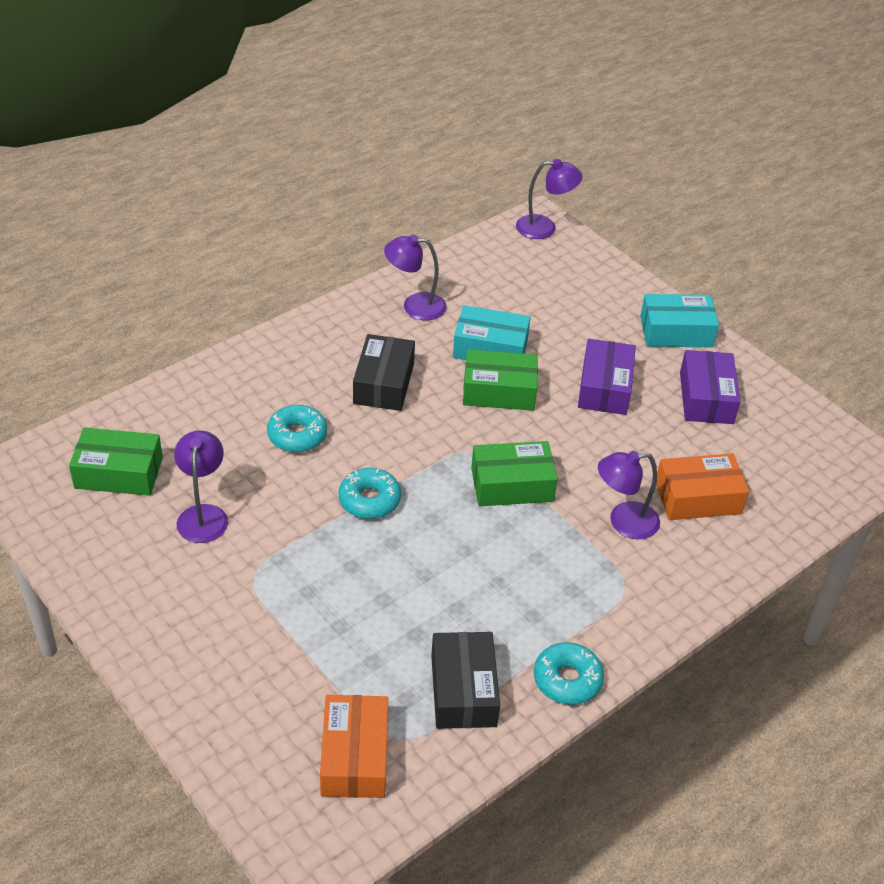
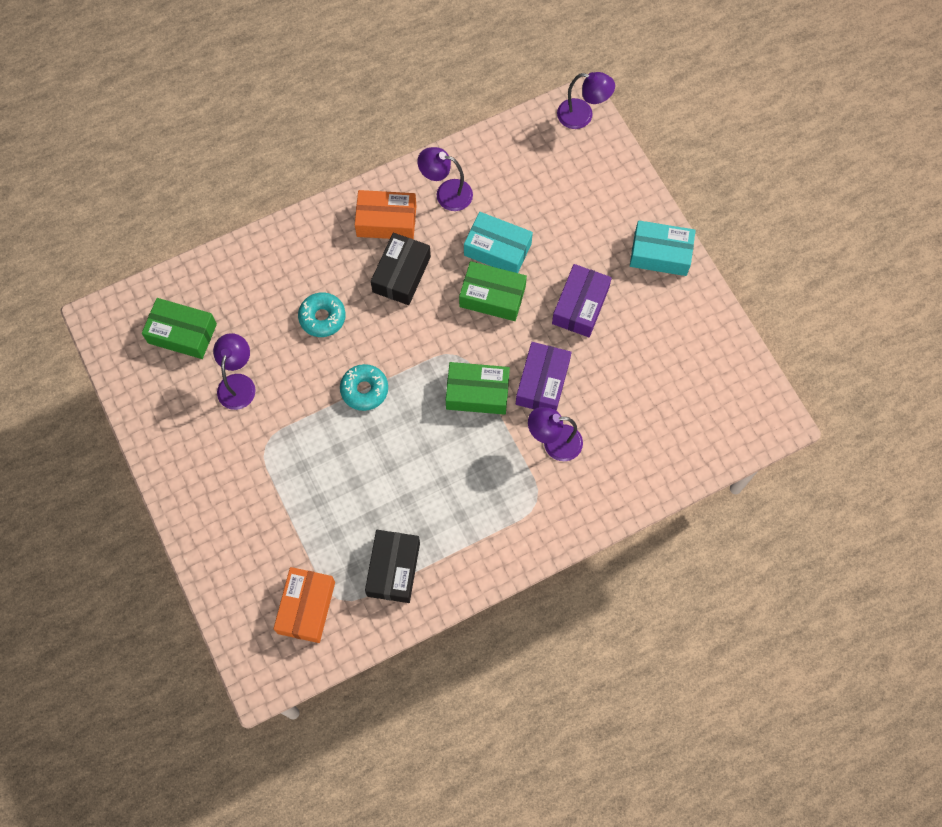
camera: 15 degrees right, 25 degrees up
(567, 680) = (470, 574): turquoise donut -> none
(698, 498) = (620, 429): orange box -> orange box (386, 221)
(706, 398) = (661, 329): purple box -> purple box (542, 383)

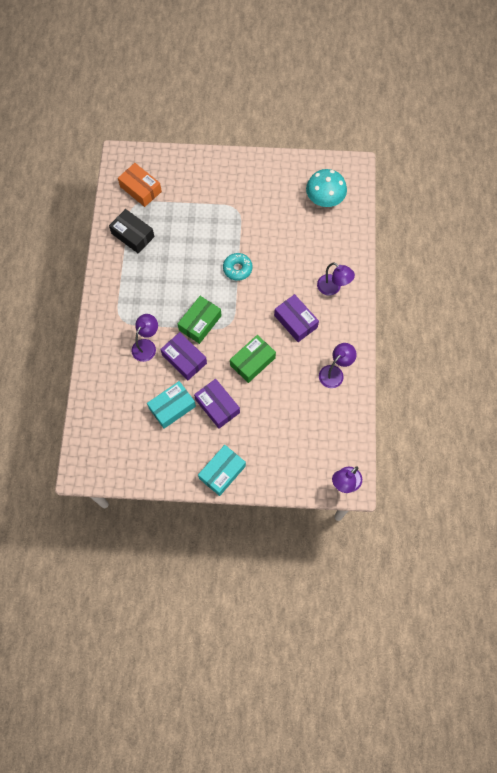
camera: 120 degrees right, 0 degrees up
(182, 333) = (324, 199): green box -> turquoise mushroom
(238, 383) = (279, 212): purple lamp -> purple lamp (333, 288)
(322, 317) = (293, 269): turquoise donut -> none
(386, 221) = (335, 331): orange box -> none
(401, 274) = (295, 321): black box -> purple box
(497, 249) = (281, 381): turquoise box -> turquoise box (172, 407)

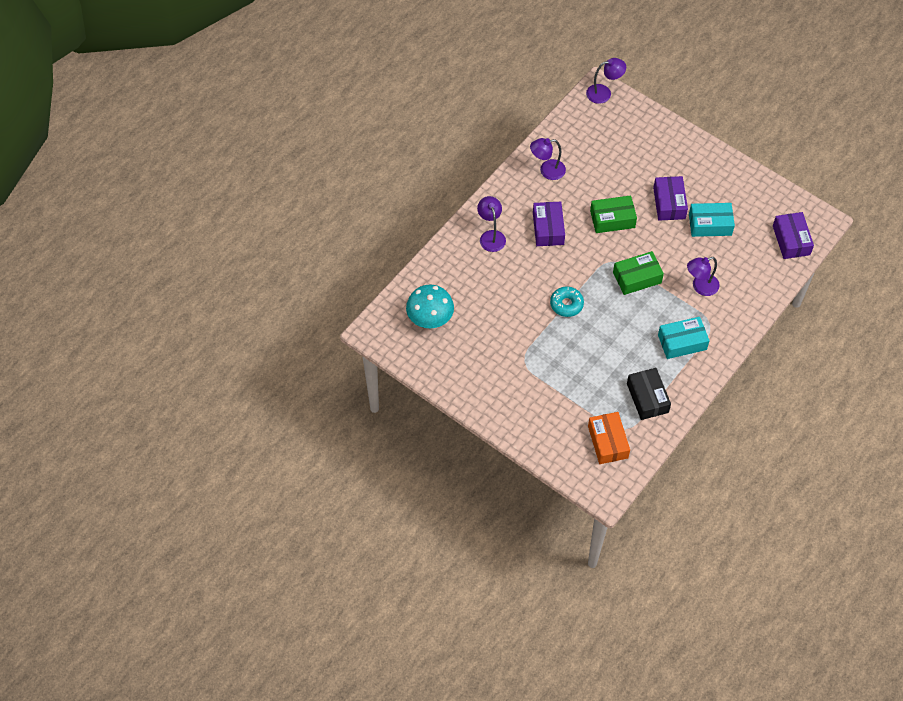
camera: 145 degrees left, 10 degrees down
(184, 359) = (673, 256): purple box -> purple box (791, 240)
(222, 472) = (699, 154): turquoise box -> turquoise box (682, 342)

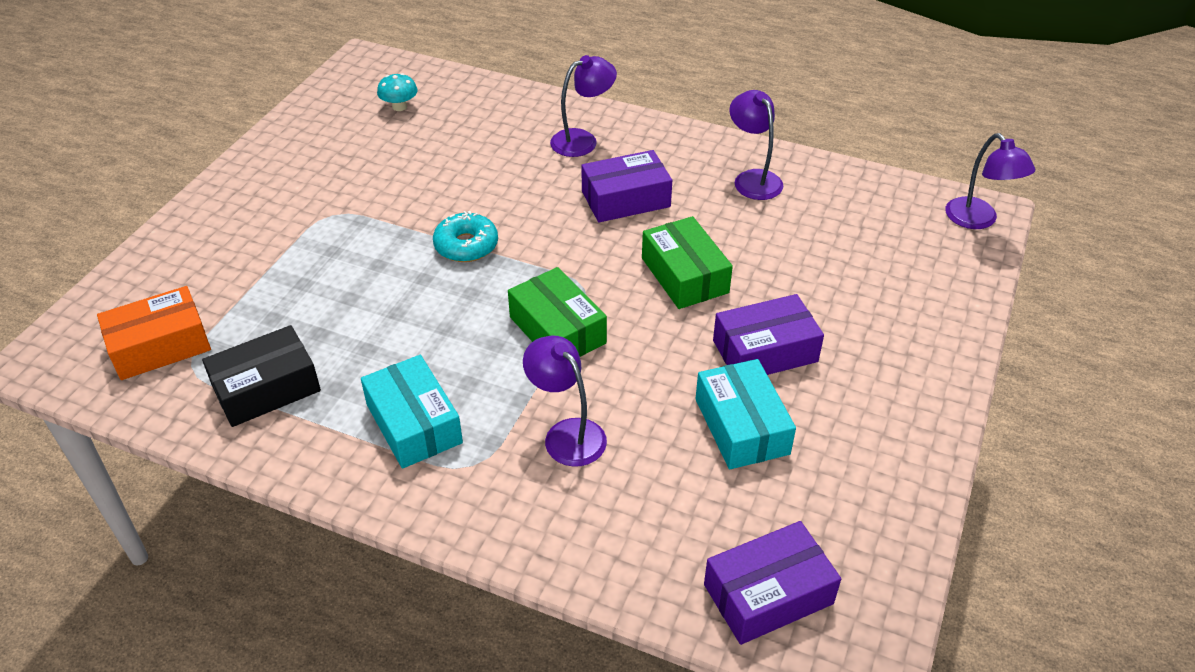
camera: 75 degrees right, 15 degrees down
(430, 318) = (399, 107): turquoise mushroom -> turquoise mushroom, size x0.51

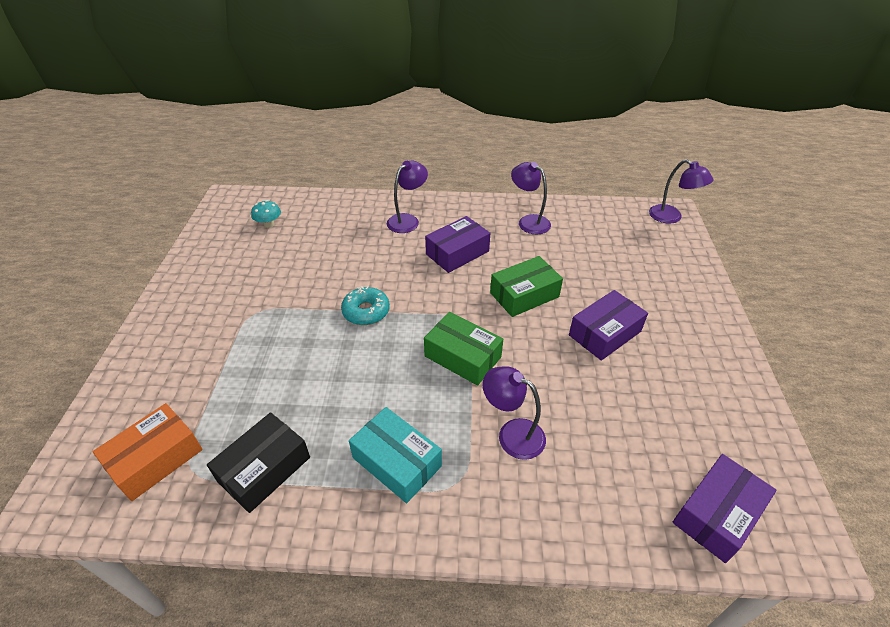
camera: 20 degrees left, 0 degrees up
(684, 275) = (524, 295): green box -> green box turned 75 degrees counterclockwise
(741, 426) = (623, 391): turquoise box -> none

